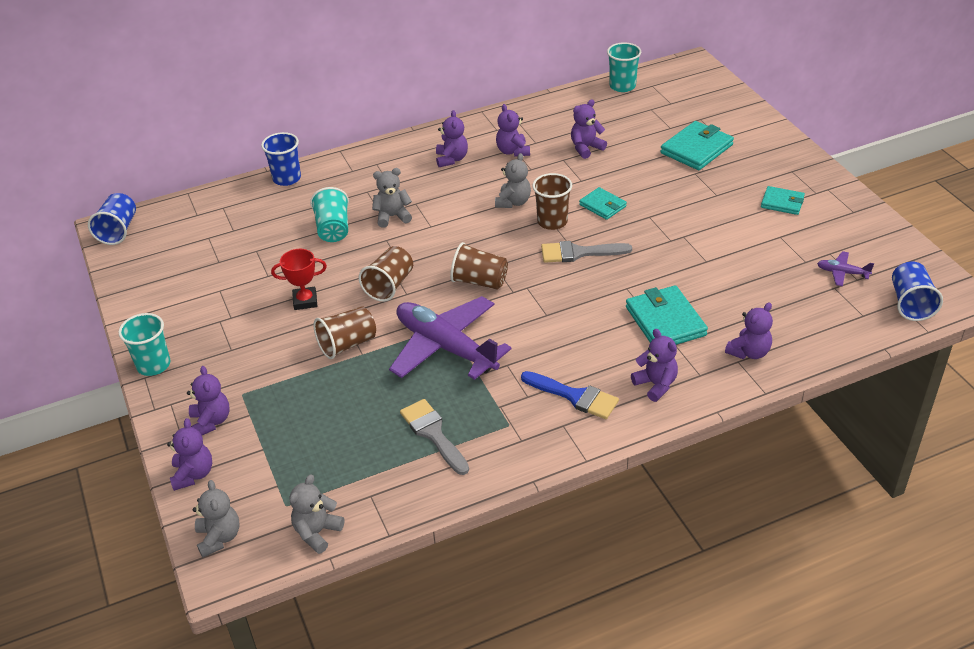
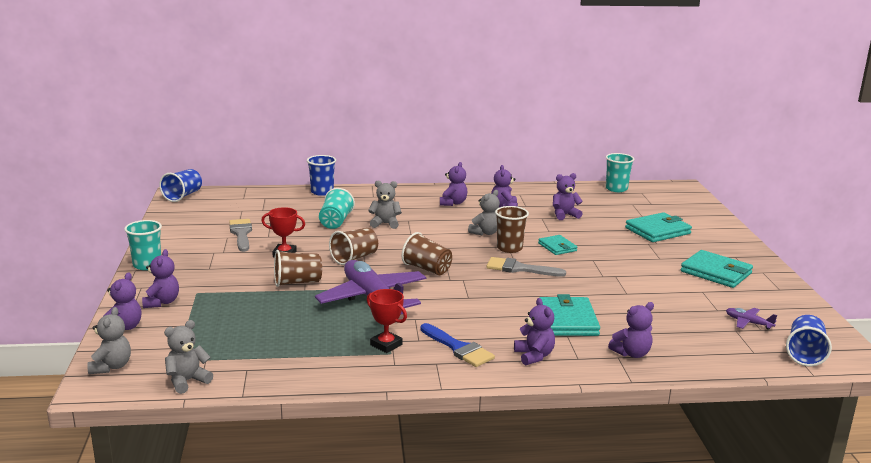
camera: 15 degrees right, 20 degrees down
(433, 433) = (325, 345): grey brush -> grey brush (241, 234)
(497, 414) = (386, 345): none -> red trophy
(782, 203) = (716, 272): turquoise wallet -> turquoise wallet, size x1.67

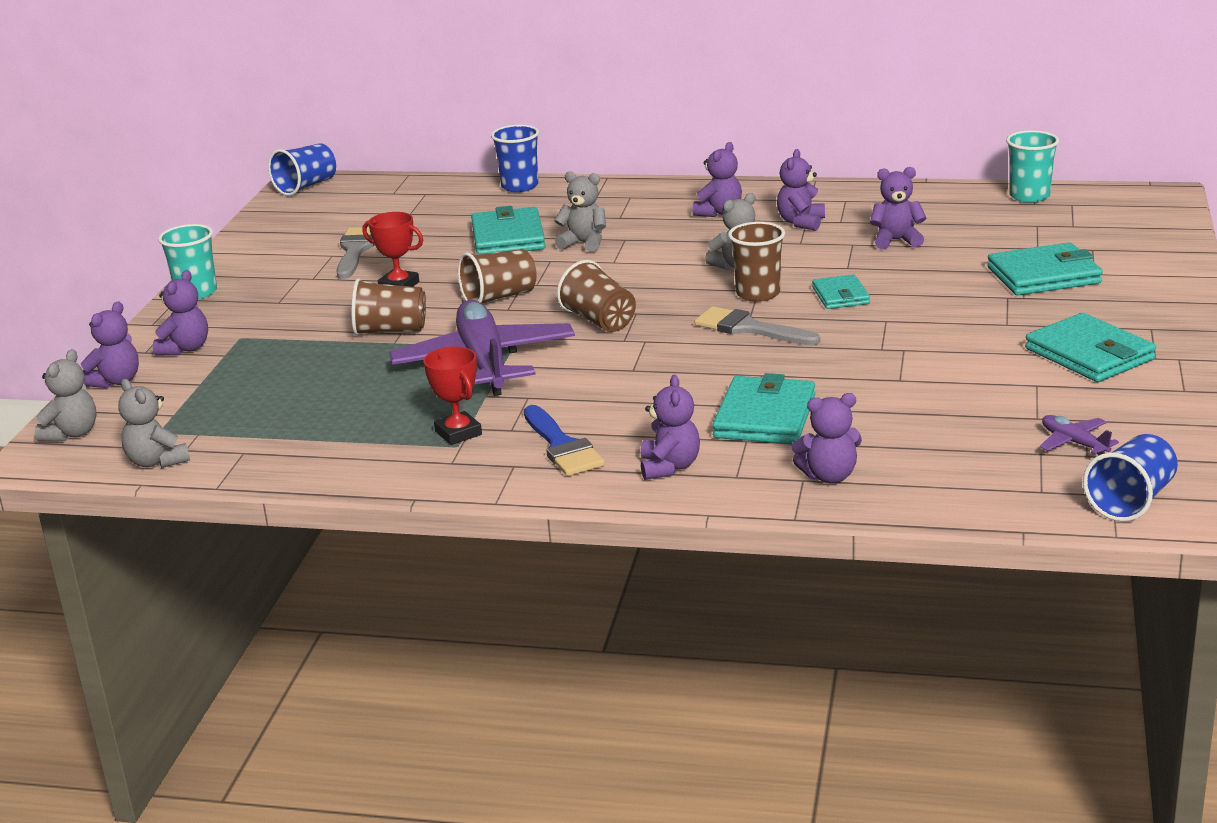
camera: 20 degrees right, 5 degrees up
(187, 381) = (157, 461): grey teddy bear -> grey teddy bear turned 105 degrees counterclockwise
(335, 222) = (508, 237): turquoise cup -> turquoise wallet

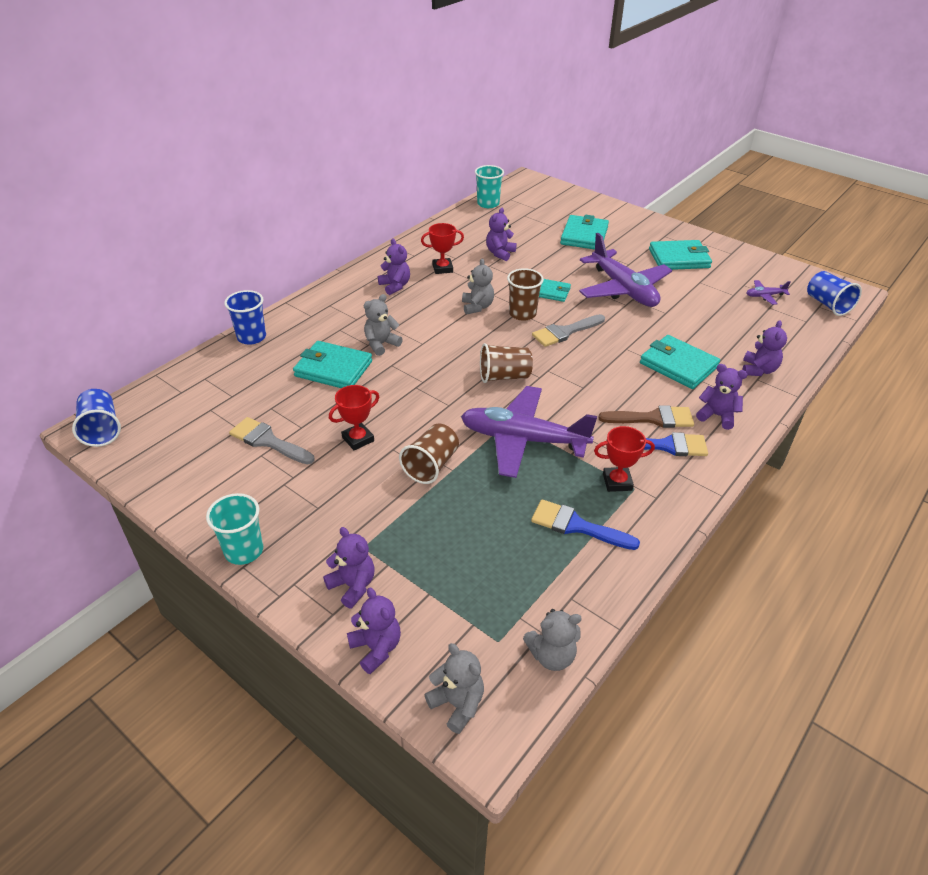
camera: 65 degrees left, 15 degrees up
(358, 428) = (576, 526): none -> blue brush
(499, 297) = (427, 402): brown cup -> none
(614, 426) = (653, 418): none -> brown brush
(801, 222) = (442, 268): purple teddy bear -> red trophy
(923, 337) = (623, 289): none -> purple plane

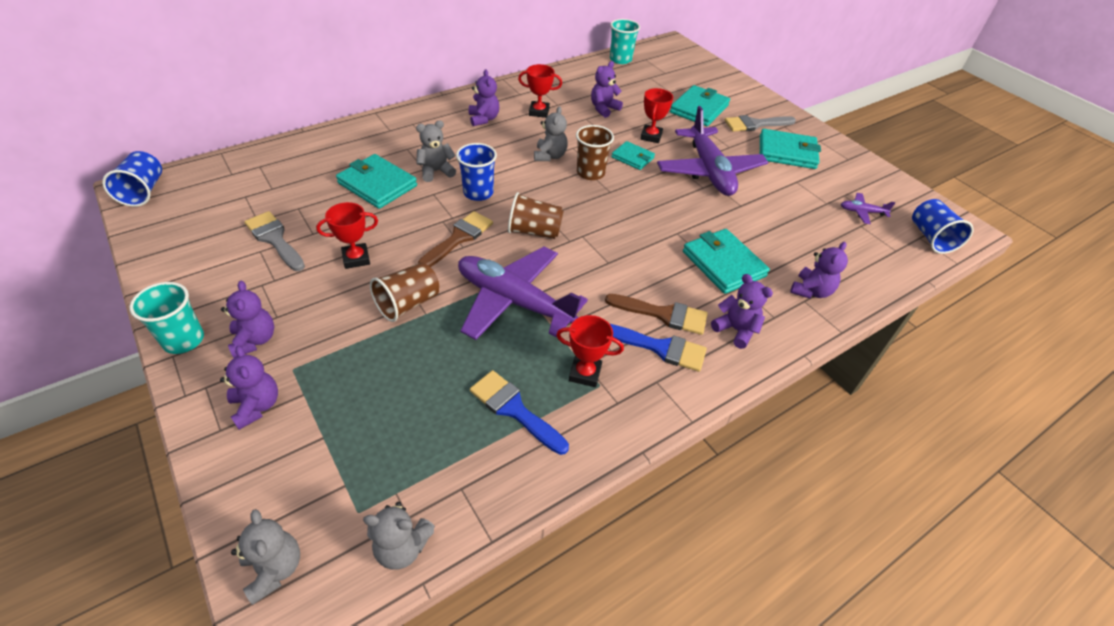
camera: 15 degrees right, 5 degrees up
(251, 337) = (324, 138): blue cup -> blue cup (478, 193)
(376, 648) = (236, 479): purple teddy bear -> purple teddy bear (254, 340)
(440, 398) = (459, 238): none -> brown brush
(556, 269) = (651, 136): none -> red trophy
(565, 332) = (623, 201): grey brush -> grey brush (755, 124)

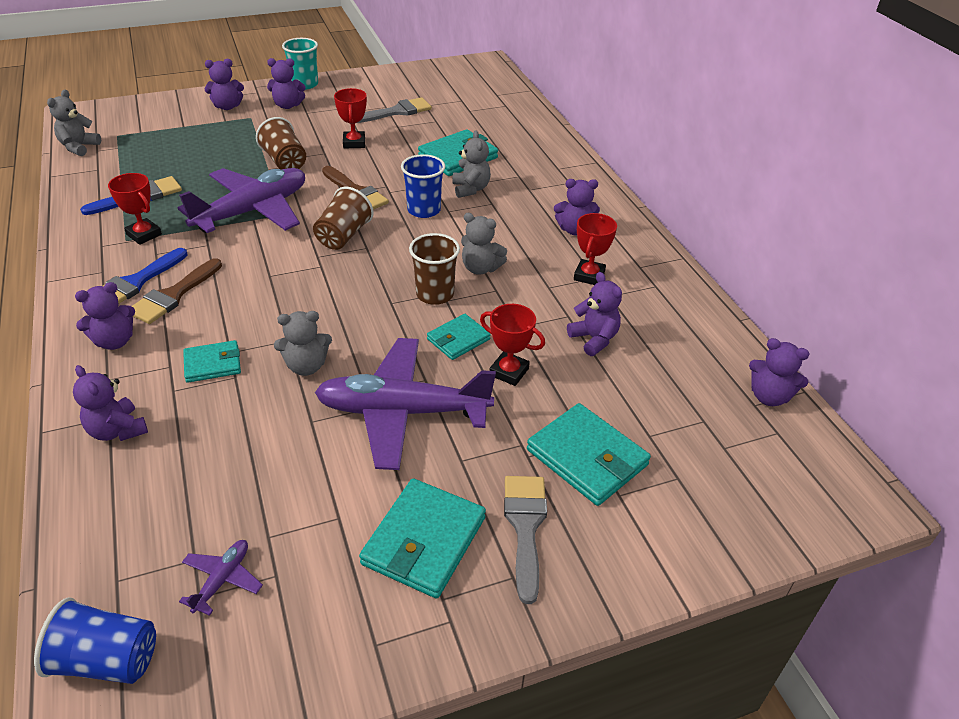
camera: 105 degrees right, 5 degrees down
(143, 191) = (481, 65): blue cup -> none
(274, 569) = (107, 112): grey teddy bear -> grey teddy bear (306, 366)
(585, 373) = (144, 234): red trophy -> red trophy turned 75 degrees counterclockwise
(620, 59) = (769, 396): turquoise cup -> purple teddy bear
(723, 264) = (212, 364): turquoise wallet -> turquoise wallet, size x0.60

